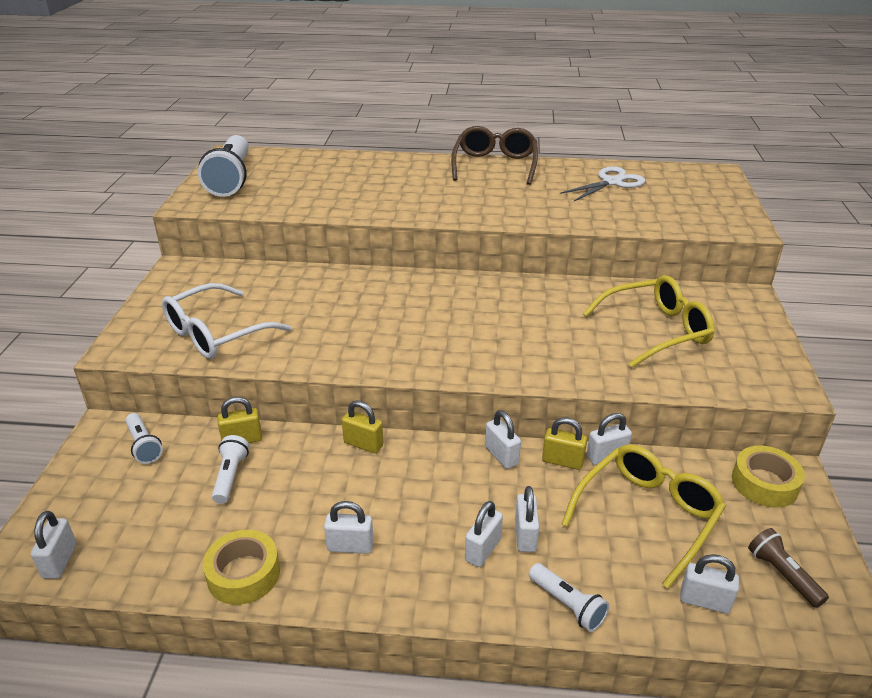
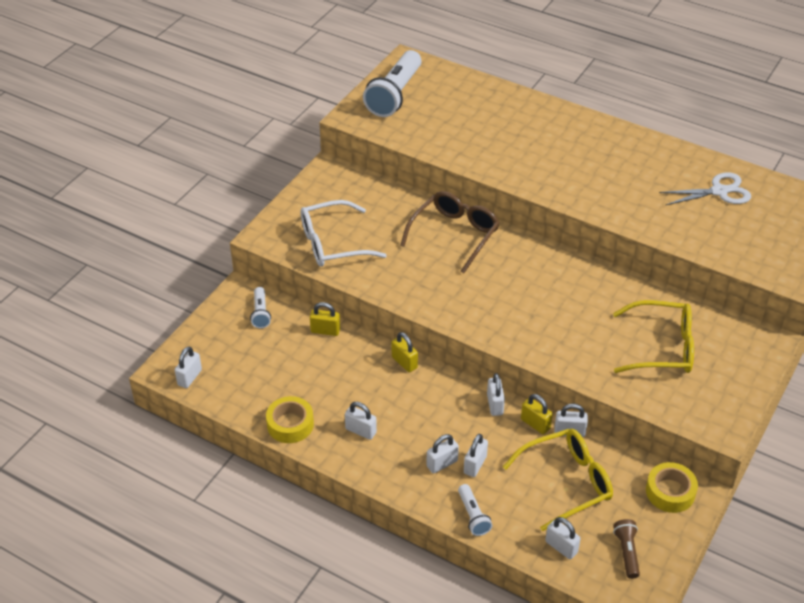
camera: 25 degrees right, 10 degrees up
(230, 476) = (307, 356): white flashlight -> none
(495, 165) = (628, 139): brown glasses -> brown glasses (454, 235)

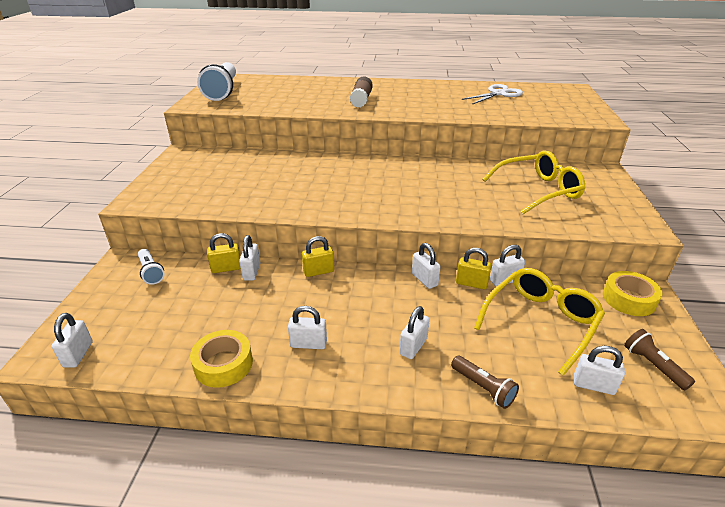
camera: 25 degrees left, 10 degrees down
(332, 243) = (208, 192): white glasses -> none
(404, 362) = (318, 271): yellow padlock -> yellow padlock turned 45 degrees counterclockwise
(454, 235) = (316, 165): brown glasses -> none
(473, 516) = (483, 388): white flashlight -> brown flashlight
(475, 465) = (446, 336): white padlock -> white padlock (252, 272)
(542, 158) = (361, 100): none -> brown glue stick

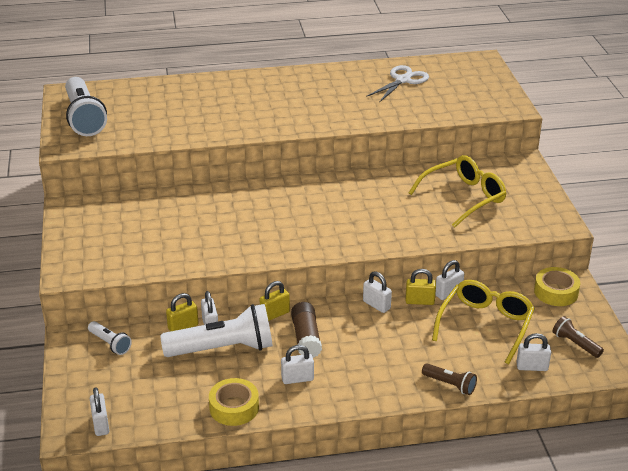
camera: 15 degrees left, 0 degrees up
(251, 296) = (223, 348): none -> white flashlight
(361, 100) = (255, 111): brown glue stick -> brown glue stick (306, 338)
(413, 346) = (386, 364): white padlock -> none

